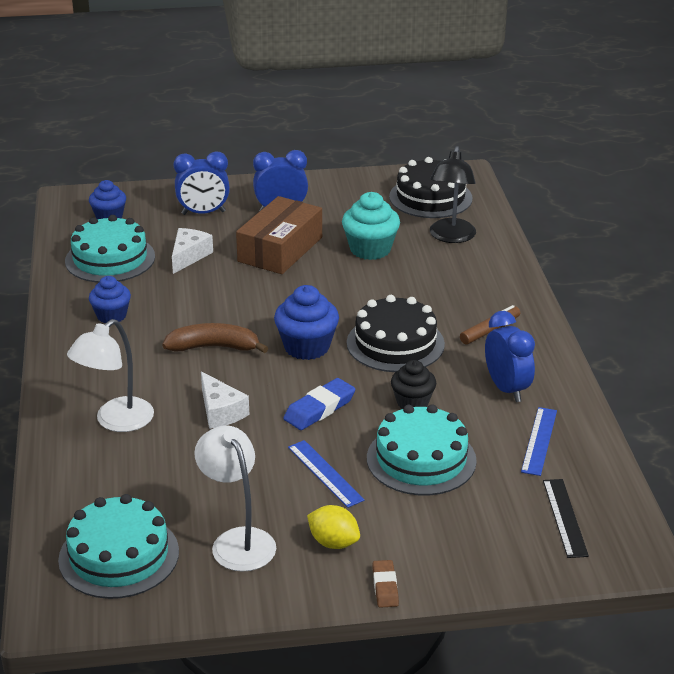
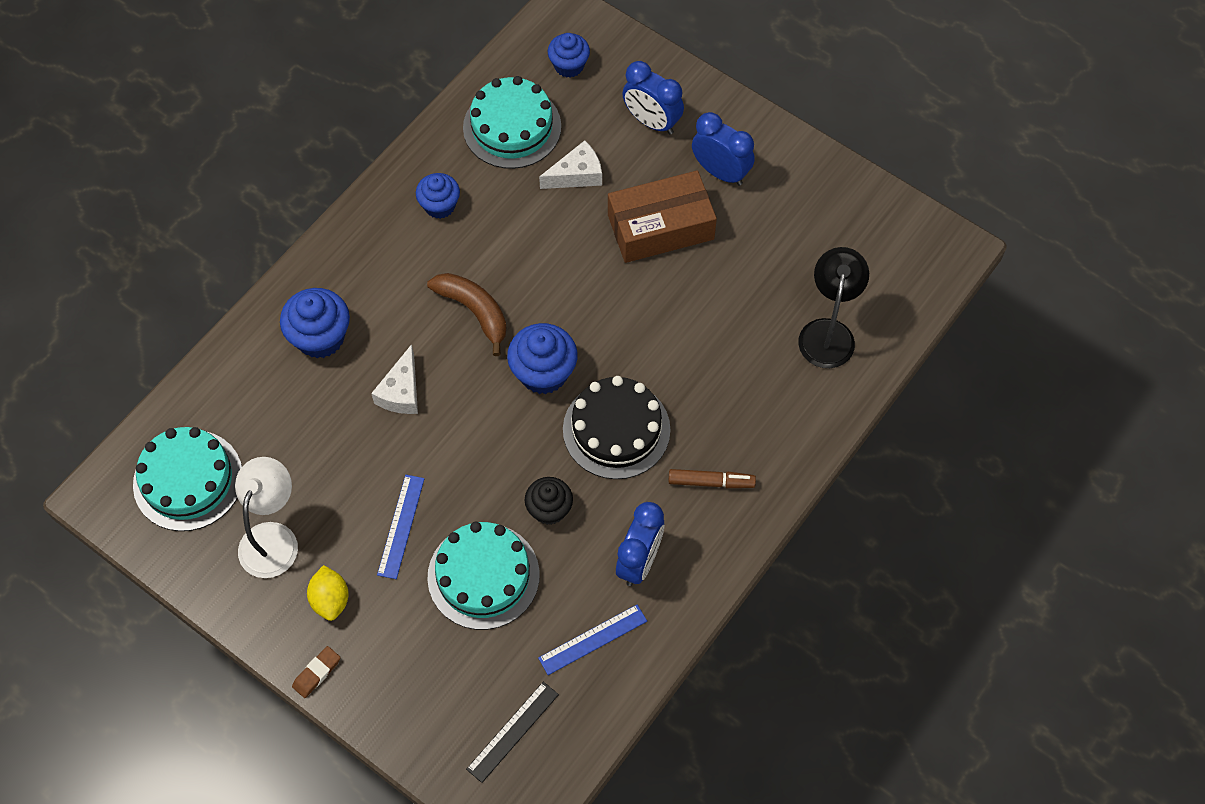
camera: 45 degrees right, 30 degrees up
(116, 421) = (320, 337): white lamp -> blue cupcake
(319, 409) = (473, 453): blue eraser -> none
(370, 249) = (736, 290): turquoise cupcake -> none
(430, 197) = (878, 260): black cake -> none
(451, 237) = (828, 332): black lamp -> black lamp turned 135 degrees clockwise

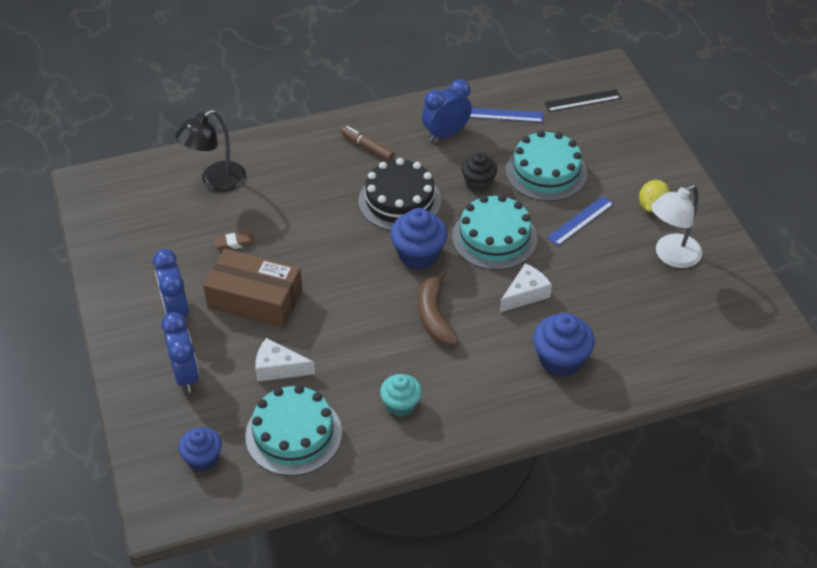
camera: 145 degrees left, 15 degrees down
(188, 480) = (714, 319): turquoise cake -> turquoise cake (494, 238)
(316, 673) = (683, 177): brown eraser -> brown eraser (234, 243)
(439, 205) = (401, 405): blue cupcake -> turquoise cupcake

